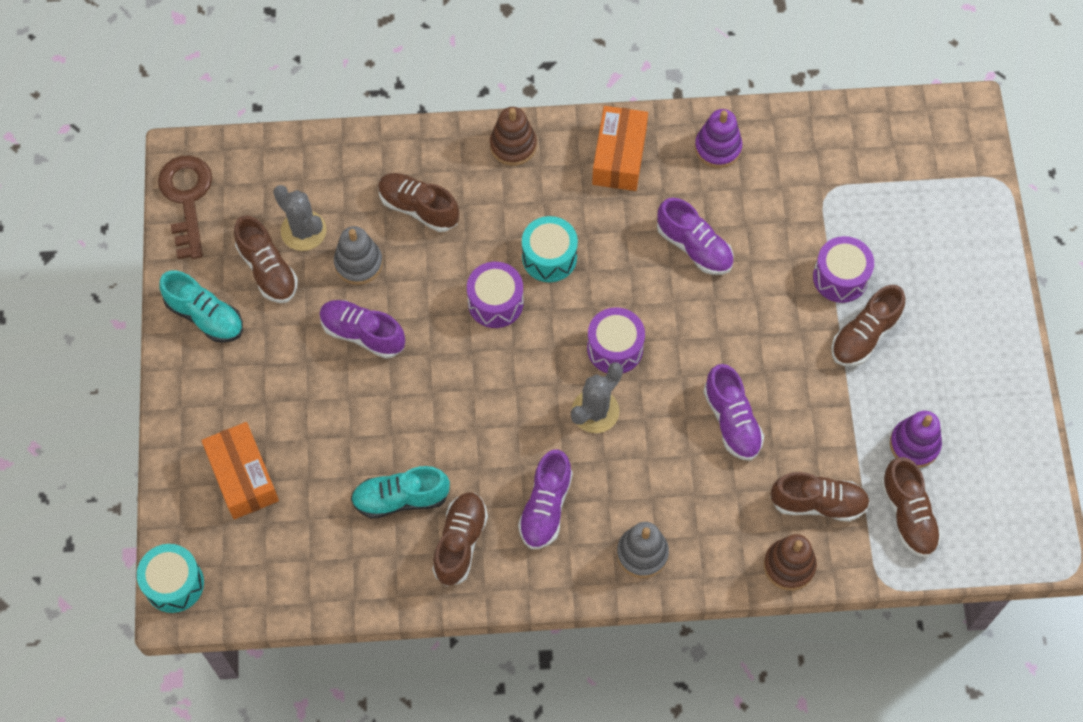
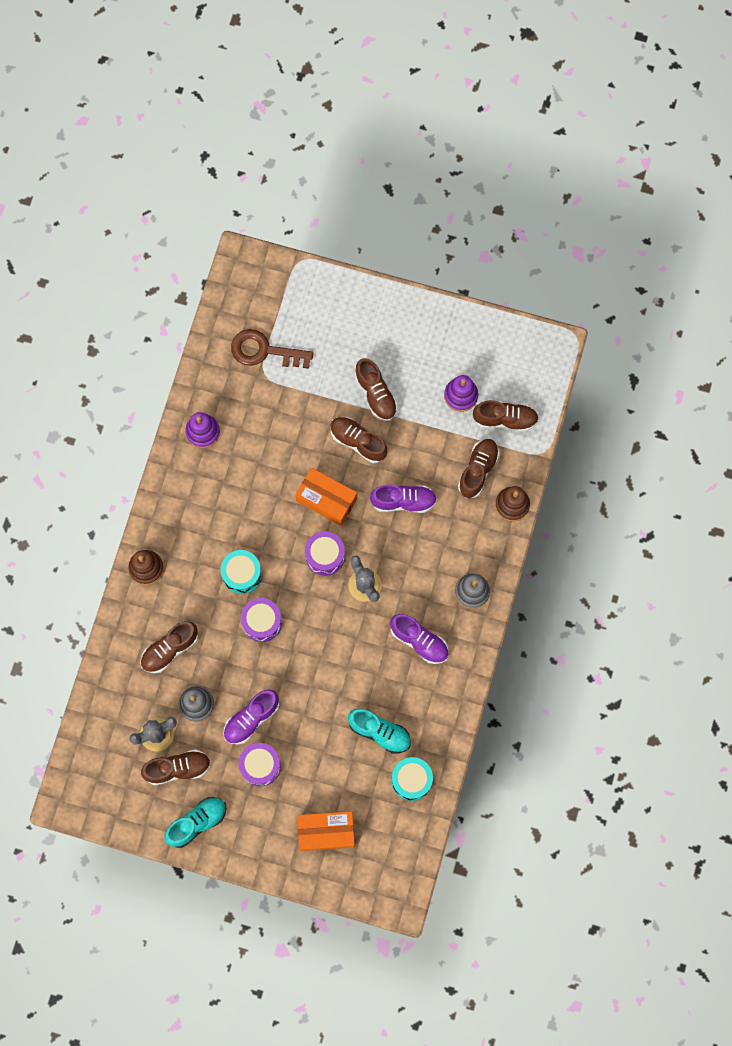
camera: 70 degrees left, 10 degrees up
(174, 584) = (385, 899): turquoise drum -> turquoise drum (411, 780)
(187, 199) = (99, 809): brown key -> brown key (264, 351)
(401, 498) = (379, 732): turquoise shoe -> turquoise shoe turned 75 degrees counterclockwise
(460, 543) = (424, 704): brown shoe -> brown shoe (358, 442)
(619, 157) = (183, 500): orange box -> orange box (326, 500)
(694, 247) = (271, 476): purple shoe -> none
(840, 277) = (329, 392): purple drum -> purple drum (260, 766)

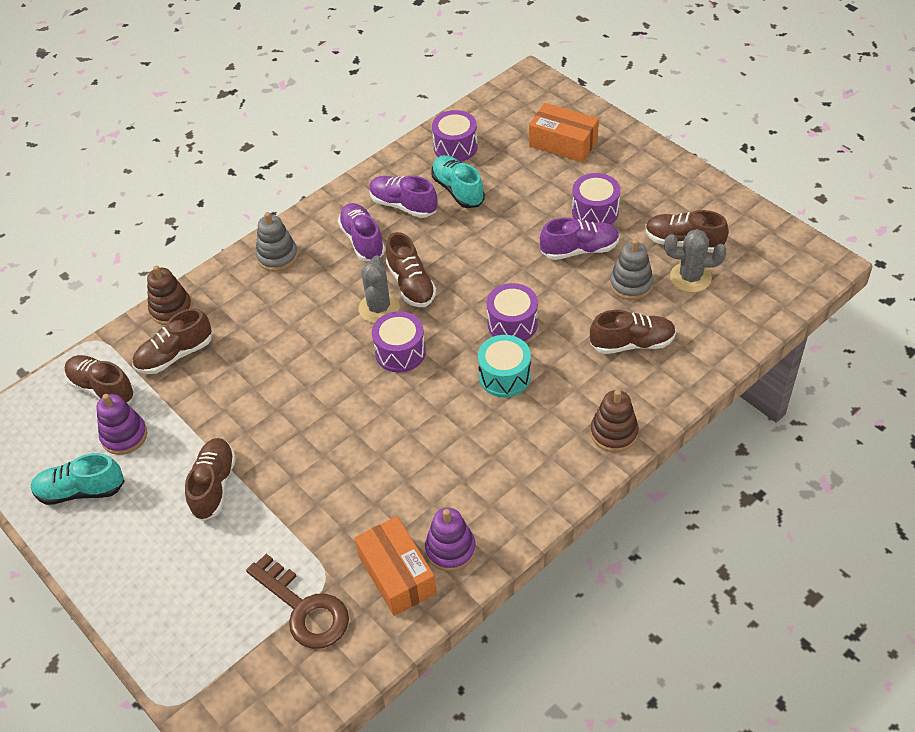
camera: 145 degrees left, 25 degrees down
(197, 822) = (688, 195): turquoise shoe -> turquoise shoe (81, 491)
(326, 500) = (357, 404): orange box -> orange box (397, 574)
(358, 442) = (275, 445): brown shoe -> brown shoe (411, 284)
(403, 501) = (276, 363): purple shoe -> purple shoe (403, 205)
(411, 780) = (455, 147): turquoise drum -> purple drum

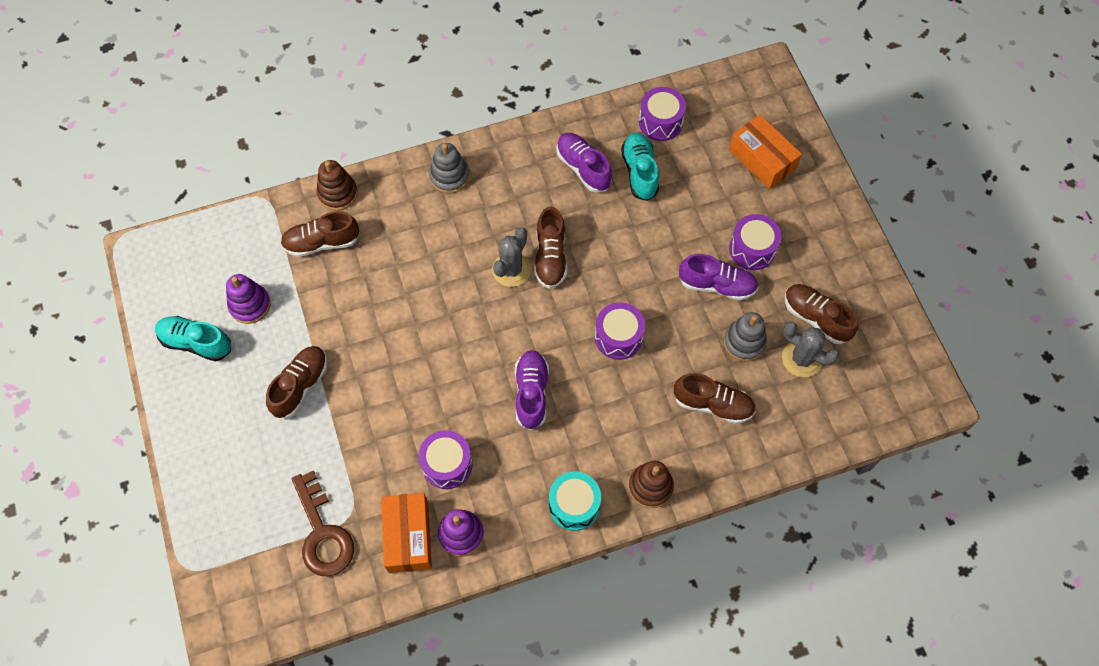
camera: 20 degrees right, 15 degrees up
(102, 389) = (250, 250): brown shoe -> none
(362, 240) = (530, 191): purple shoe -> purple shoe (531, 393)
(400, 352) = (509, 323): purple drum -> purple drum (447, 464)
(504, 376) = (585, 388): turquoise drum -> turquoise drum (574, 505)

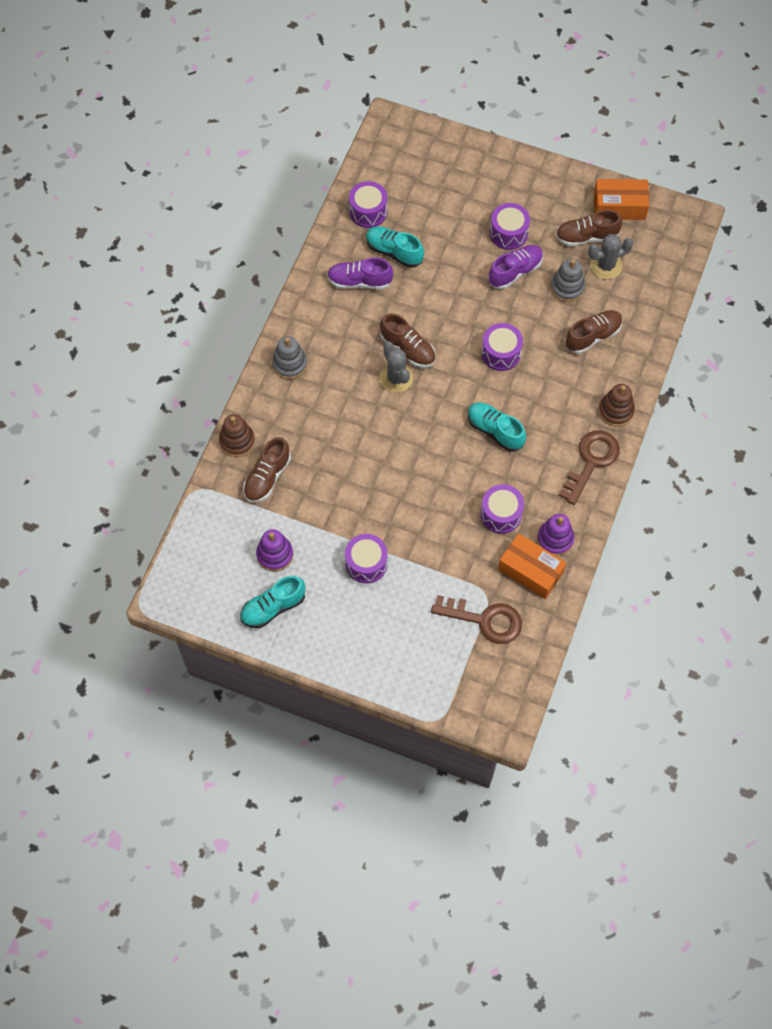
camera: 50 degrees left, 0 degrees up
(300, 386) = (366, 563): brown shoe -> purple drum
(531, 393) = (495, 431): purple shoe -> turquoise shoe
(574, 505) = (591, 462): turquoise drum -> brown key
(762, 159) = (451, 178): orange box -> orange box (619, 206)

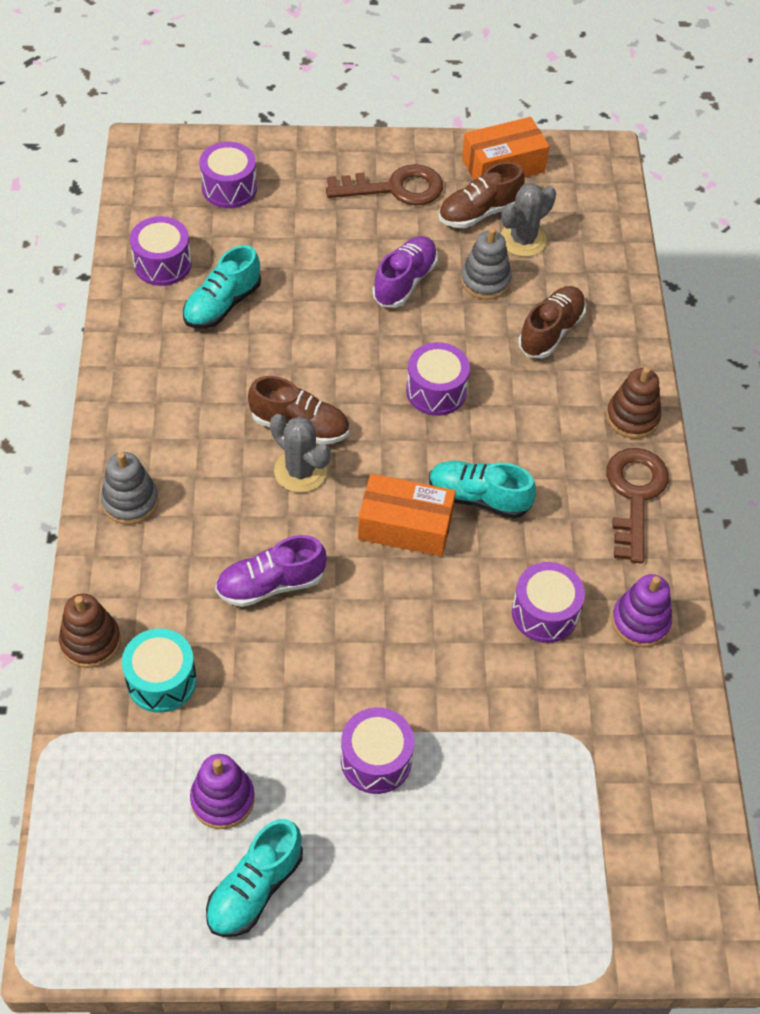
camera: 25 degrees left, 10 degrees down
(267, 477) = (161, 680): brown shoe -> turquoise drum
(359, 281) = (189, 357): purple shoe -> purple shoe (271, 584)
(394, 252) = (222, 304): turquoise shoe -> turquoise shoe turned 60 degrees counterclockwise
(484, 620) = (598, 781): brown key -> brown key (394, 188)
(508, 233) = (372, 237): purple drum -> purple drum (229, 188)
(530, 571) = (628, 681): orange box -> orange box (405, 526)

